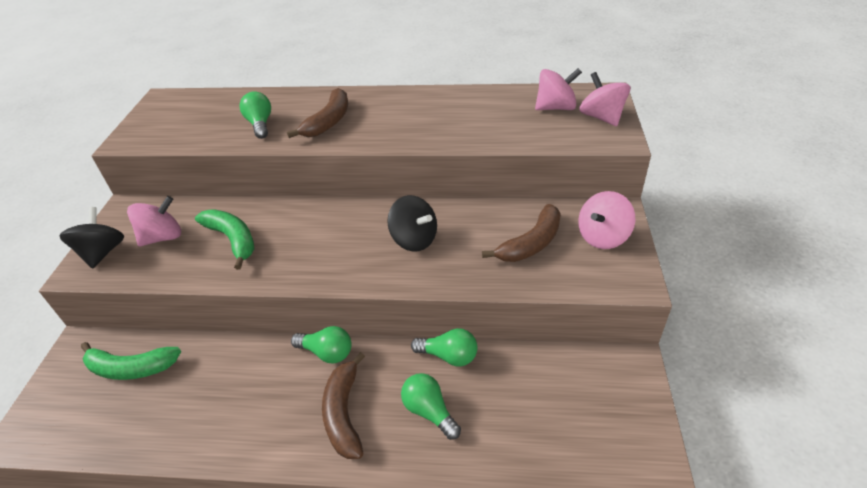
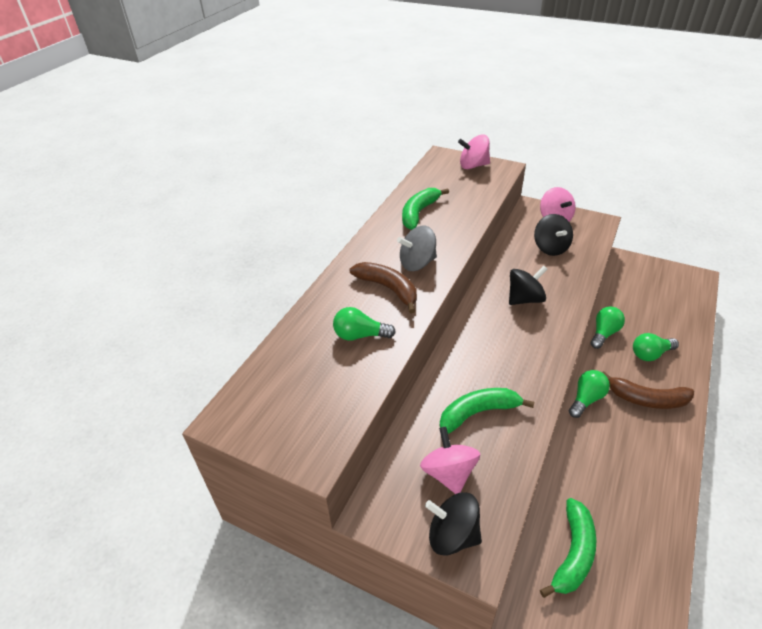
camera: 70 degrees left, 0 degrees up
(375, 127) = (417, 263): none -> grey spinning top
(466, 107) = (418, 213): none -> green banana
(531, 243) = (550, 248): brown banana -> black spinning top
(555, 108) = (448, 178): pink spinning top -> none

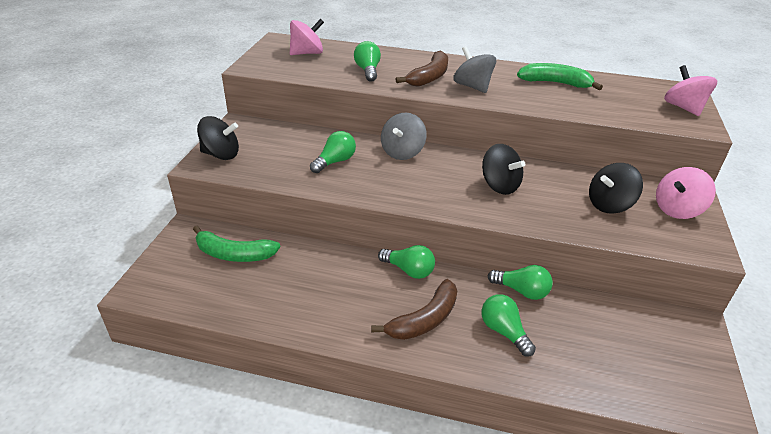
camera: 75 degrees right, 5 degrees down
(448, 473) = (273, 151): pink spinning top -> pink spinning top (307, 53)
(452, 535) = (221, 154): black spinning top -> black spinning top turned 90 degrees clockwise
(463, 354) = (402, 152): none -> grey spinning top
(478, 413) = (335, 161): green banana -> green light bulb
(646, 399) = (424, 320): brown banana -> brown banana turned 135 degrees counterclockwise

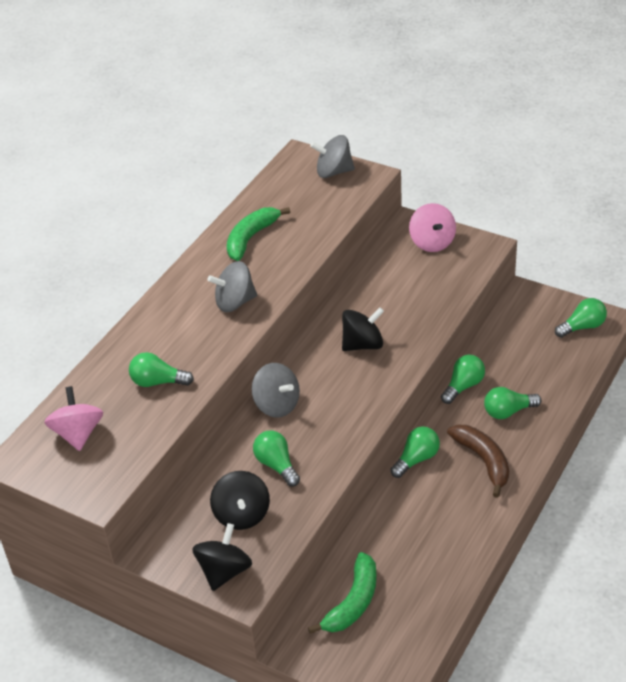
camera: 70 degrees left, 5 degrees up
(429, 77) = (197, 331): brown banana -> none
(609, 205) = (414, 281): black spinning top -> black spinning top (242, 515)
(683, 108) = (333, 172): pink spinning top -> grey spinning top
(686, 388) = (582, 327): none -> green light bulb

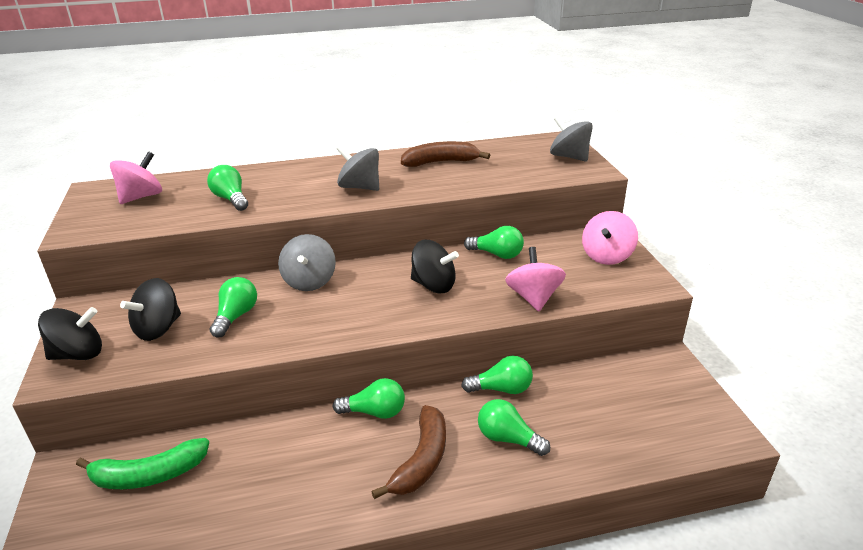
camera: 45 degrees right, 10 degrees down
(251, 238) = (440, 162): green banana -> brown banana
(435, 307) = (533, 298): none -> pink spinning top
(582, 327) = (693, 424): green light bulb -> green light bulb (497, 254)

